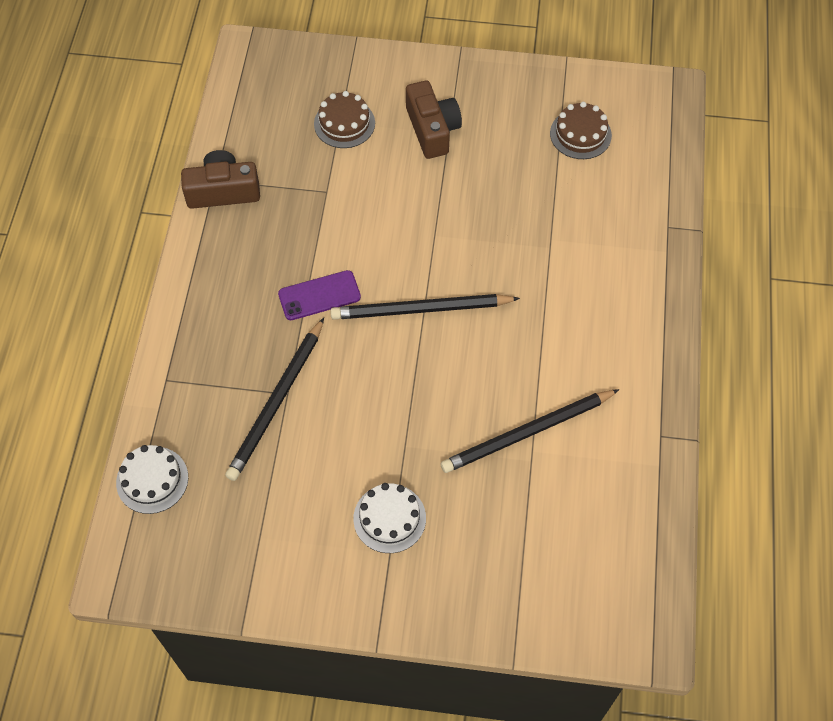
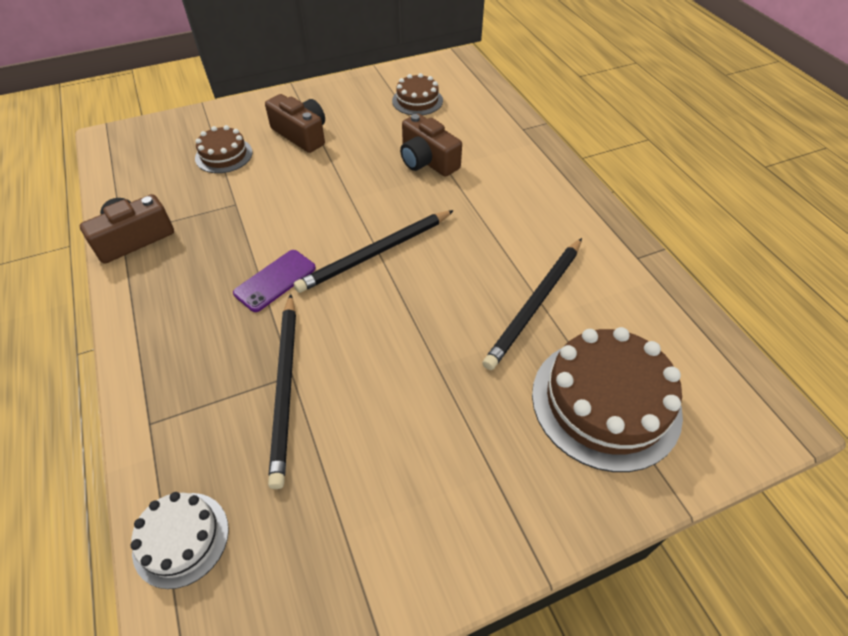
camera: 30 degrees left, 10 degrees down
(389, 518) = (469, 439): white cake -> none
(518, 548) = (605, 402): none -> brown cake
(537, 223) = (427, 161): none -> brown camera

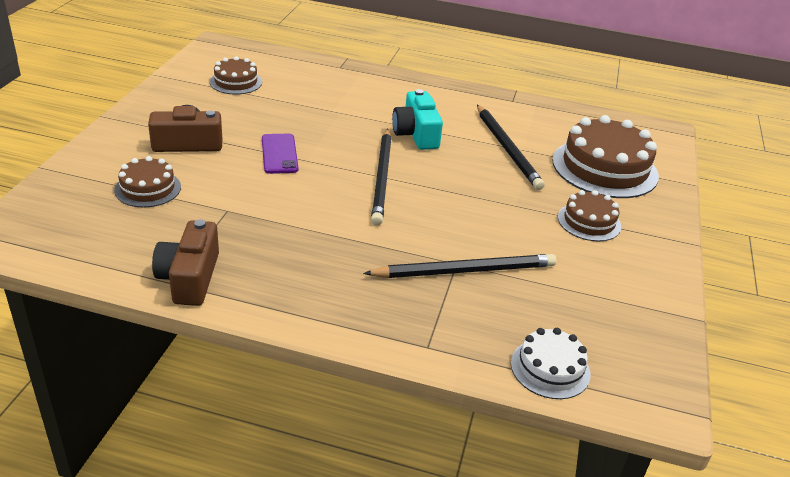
camera: 55 degrees left, 15 degrees down
(275, 280) = (350, 230): purple phone -> purple phone (279, 154)
(285, 388) = (465, 270): black pencil -> black pencil turned 45 degrees counterclockwise
(427, 161) = (314, 113): brown camera -> none
(475, 443) = (589, 222): none -> brown cake
(476, 232) = (416, 134): none -> turquoise camera

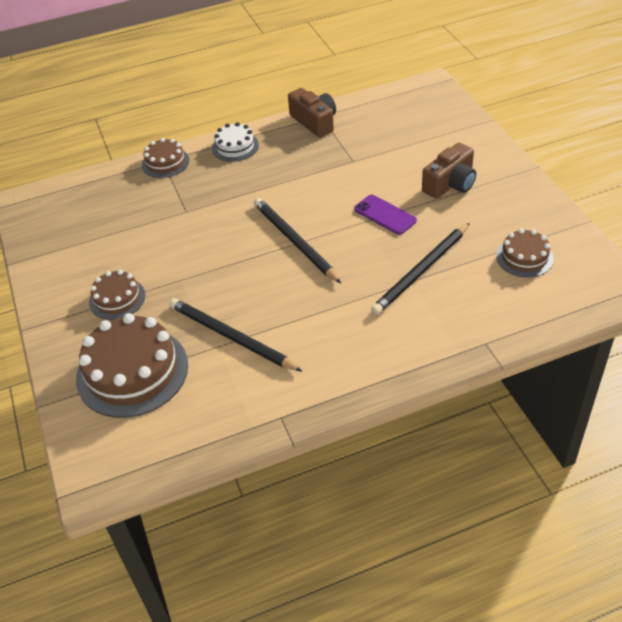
camera: 150 degrees right, 10 degrees up
(148, 188) = (415, 145): brown cake -> brown cake (165, 162)
(416, 134) = (318, 302): turquoise camera -> none
(465, 270) = (176, 209): black pencil -> black pencil (421, 271)
(550, 368) = (91, 185): white cake -> white cake (235, 147)

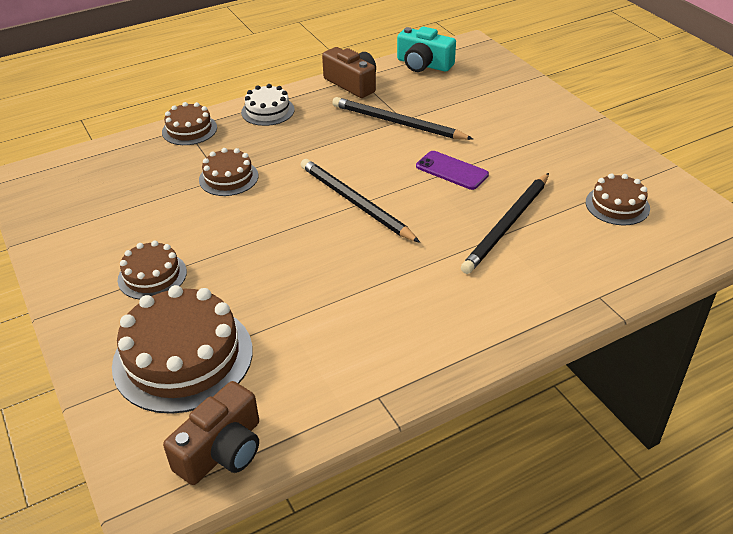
camera: 10 degrees left, 5 degrees down
(191, 211) = (228, 178): none -> brown cake
(231, 337) = (300, 309): black pencil -> black pencil (397, 123)
(383, 104) = (423, 64): none -> turquoise camera
(450, 184) = (516, 137): brown camera -> brown camera (222, 450)

